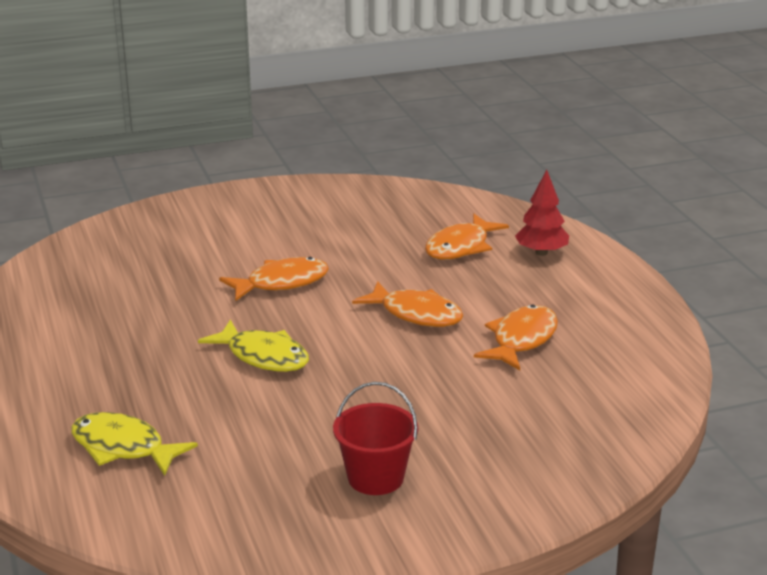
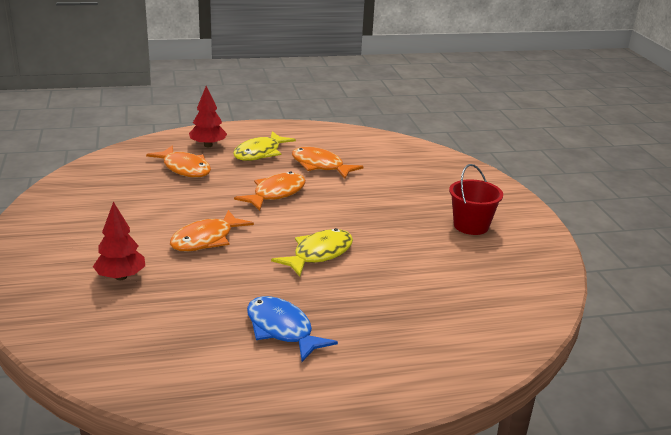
camera: 85 degrees left, 0 degrees up
(101, 346) = (282, 330): none -> blue fish
(123, 448) = (439, 319): yellow fish -> yellow fish (260, 153)
(194, 249) = (121, 277): none -> red tree
(281, 283) = (206, 239): orange fish -> orange fish turned 120 degrees counterclockwise

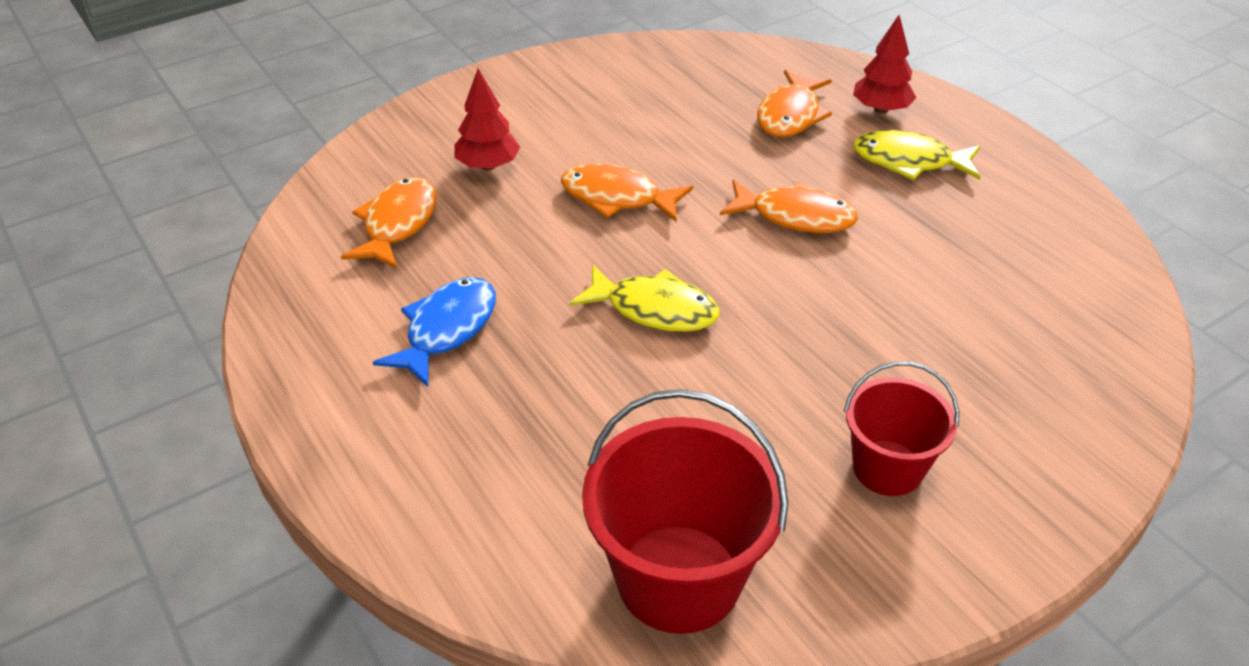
camera: 70 degrees right, 15 degrees up
(320, 166) = (931, 232): orange fish -> orange fish (398, 224)
(516, 298) = (678, 578): none -> red bucket

